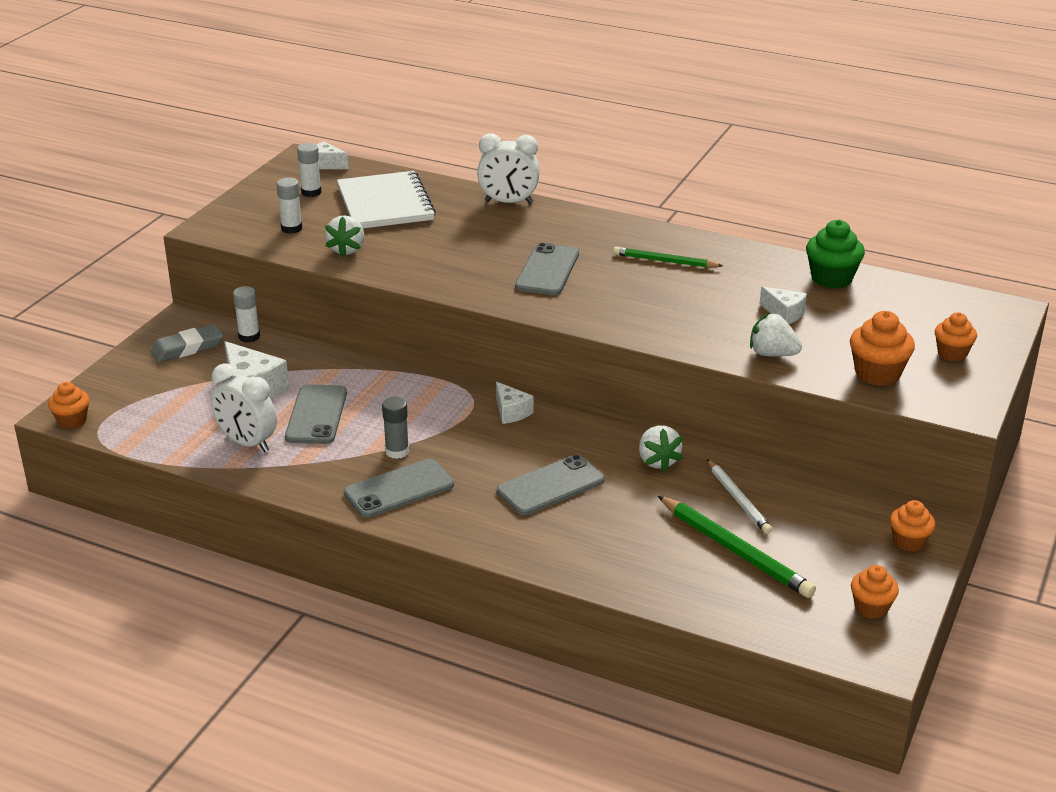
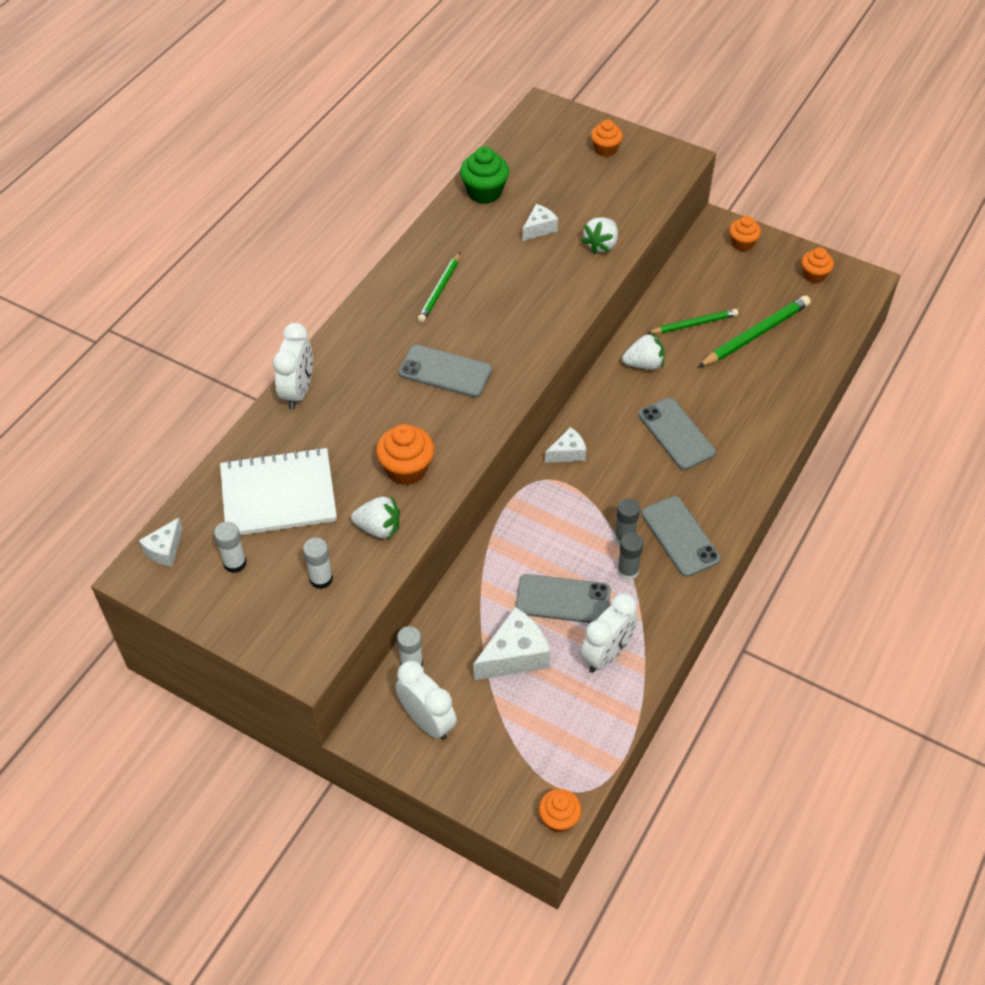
camera: 85 degrees left, 20 degrees up
(187, 348) = (427, 721): grey eraser -> white clock
(351, 454) = (627, 571): none -> grey glue stick
(738, 499) = (694, 324): white pencil -> green pencil
(877, 374) = (632, 193): orange cupcake -> orange cupcake (406, 469)

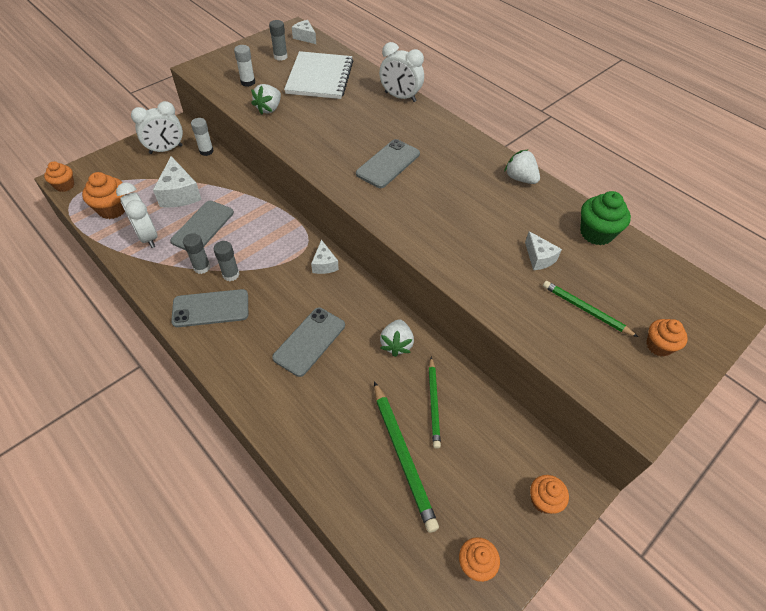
camera: 105 degrees right, 0 degrees up
(235, 563) = (280, 56): white glue stick -> grey glue stick
(406, 469) = (308, 128): orange cupcake -> orange cupcake (112, 209)
(440, 290) = (476, 179): green pencil -> green pencil (585, 310)
(601, 245) = (506, 297): white strawberry -> white strawberry (520, 178)
(676, 434) = (309, 341): grey phone -> grey phone turned 45 degrees counterclockwise

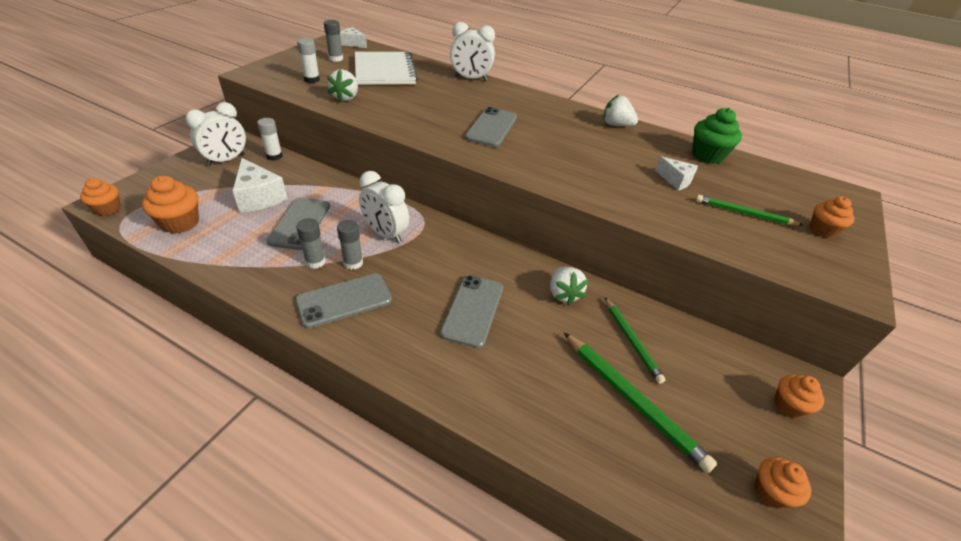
camera: 20 degrees left, 10 degrees down
(147, 236) = (235, 243): white clock -> white clock (385, 234)
(324, 264) = (451, 236): white cheese -> none

